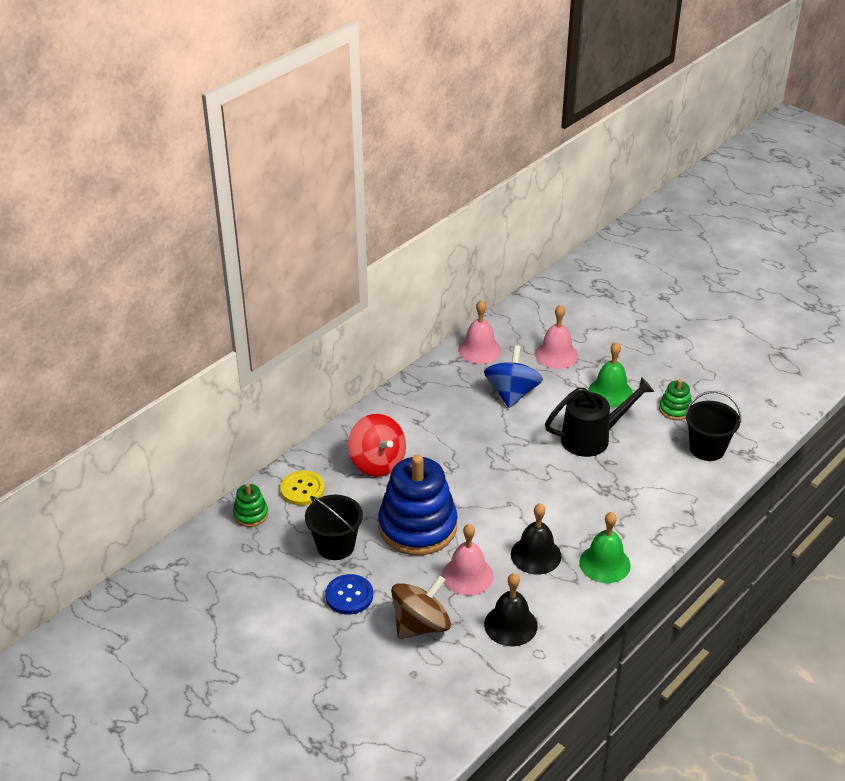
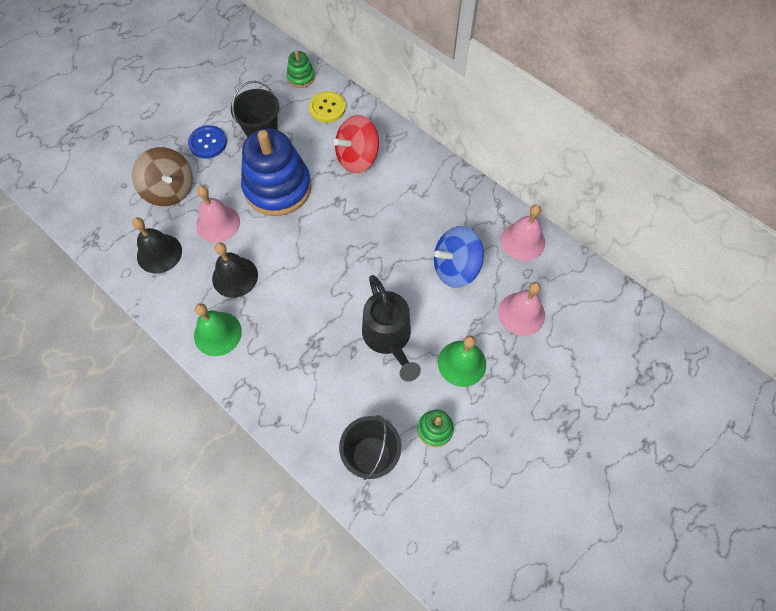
camera: 90 degrees right, 25 degrees up
(512, 393) = (455, 268): blue spinning top -> blue spinning top turned 150 degrees clockwise

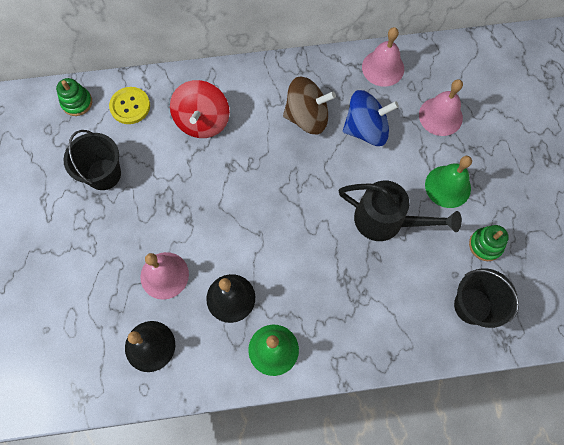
camera: 50 degrees left, 5 degrees up
(170, 190) = (91, 292): brown spinning top -> brown spinning top (307, 117)
(208, 143) = (70, 226): blue button -> none
(277, 188) = (173, 202): blue stacking toy -> none
(455, 268) = (366, 129): blue spinning top -> blue spinning top turned 120 degrees counterclockwise

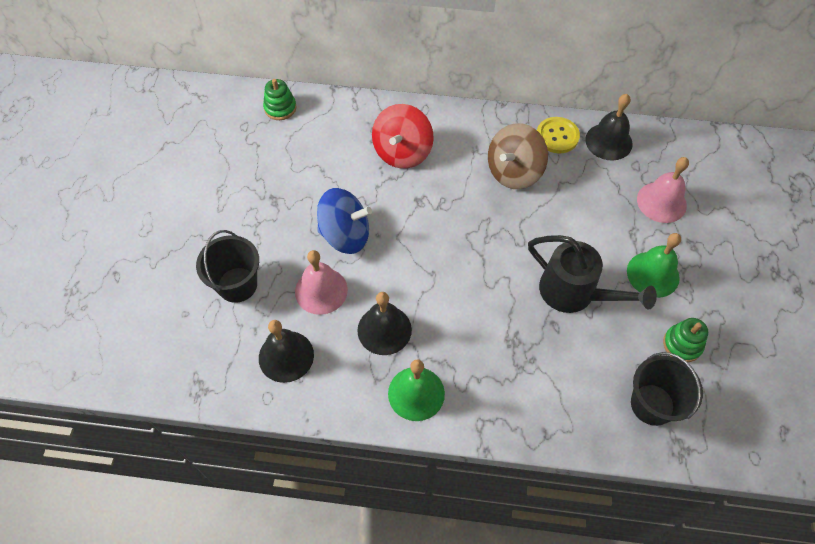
camera: 15 degrees right, 10 degrees down
(104, 174) = (287, 180): black bucket -> black bucket (237, 285)
(130, 106) = (332, 122): yellow button -> yellow button (557, 136)
(307, 117) = (514, 172): brown spinning top -> brown spinning top turned 120 degrees clockwise
(366, 129) = (575, 197): blue spinning top -> blue spinning top (345, 235)
(383, 68) = (608, 141): pink bell -> black bell

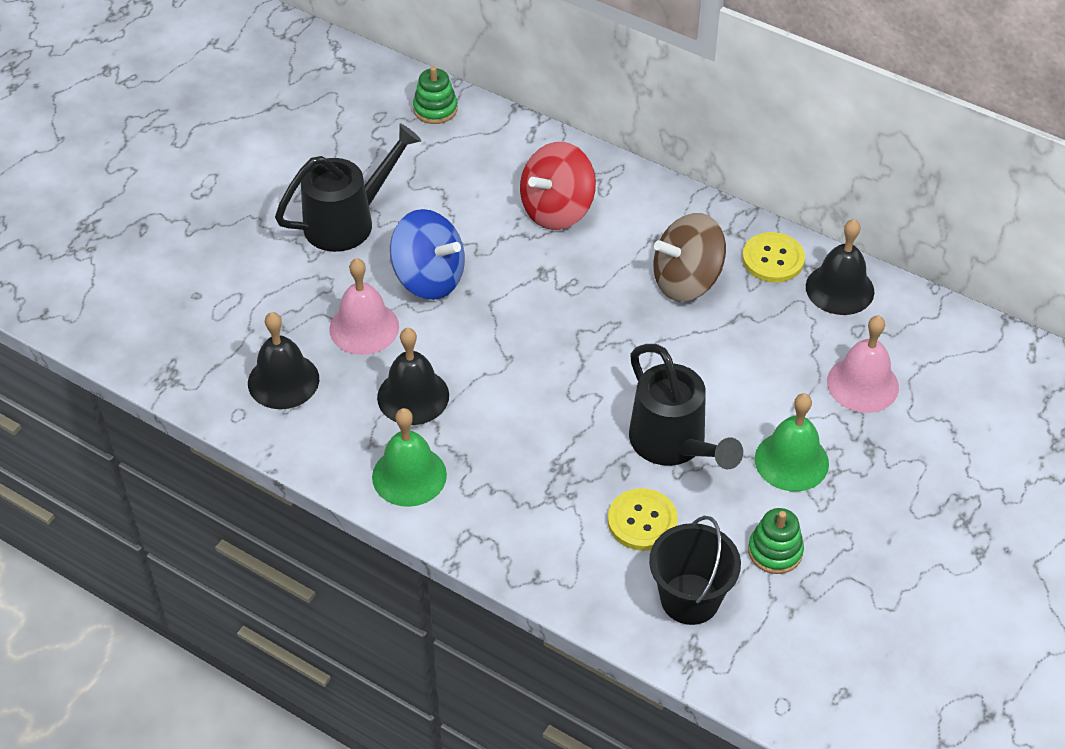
camera: 25 degrees right, 10 degrees down
(237, 285) = (271, 286): black bucket -> none
(266, 213) = (349, 221): none -> black watering can
(588, 359) = (642, 521): none -> yellow button

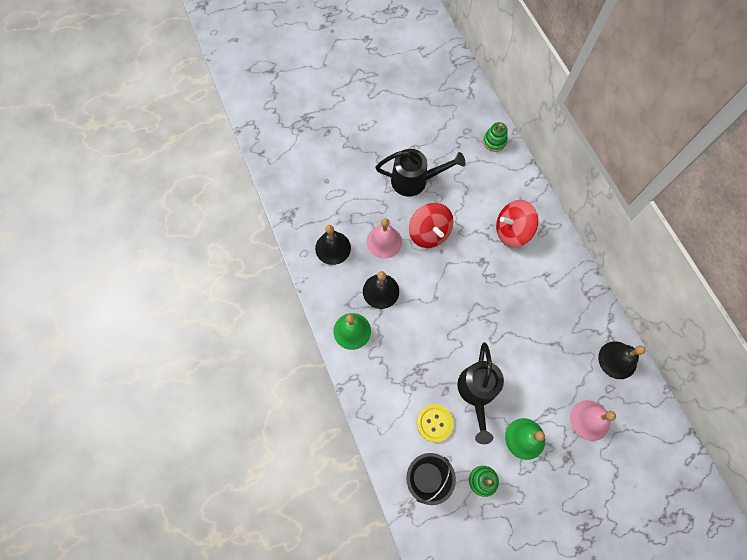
camera: 35 degrees right, 20 degrees up
(429, 278) = (429, 233): blue spinning top -> red spinning top
(686, 281) = (545, 308): brown spinning top -> none
(773, 259) = (596, 322): yellow button -> none

